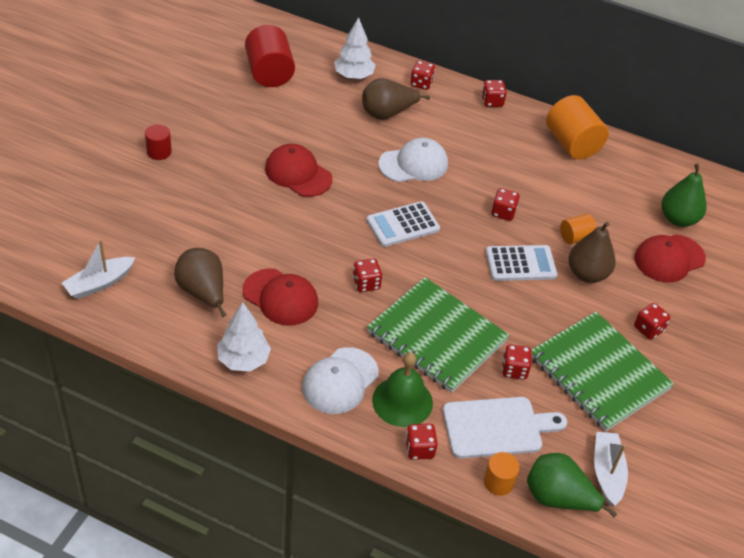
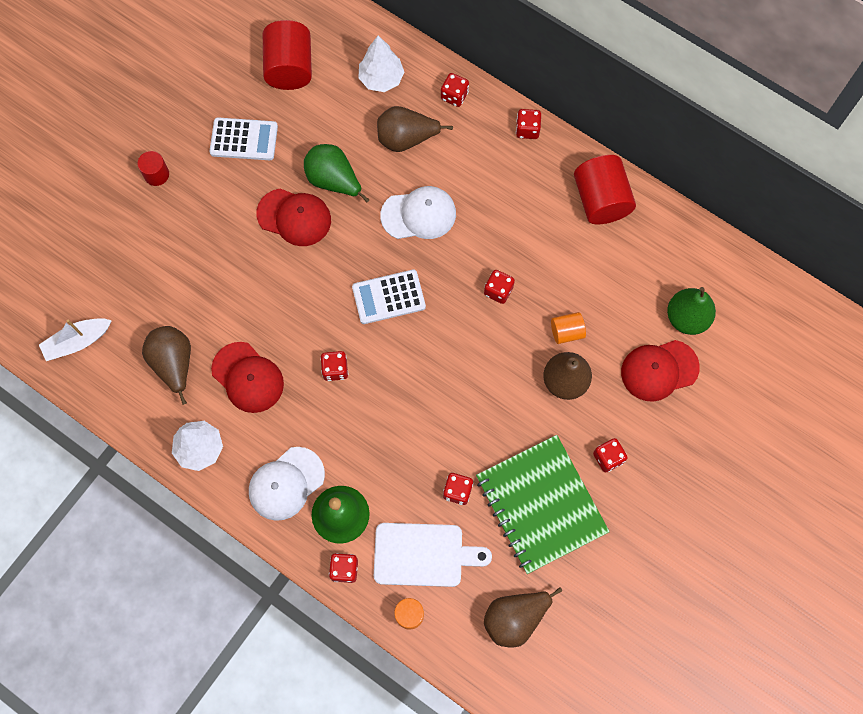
camera: 15 degrees right, 25 degrees up
(298, 173) = (294, 217): red cap -> red cap turned 150 degrees clockwise
(437, 336) = (391, 442): green notebook -> none
(520, 264) = (498, 360): white calculator -> white calculator (244, 139)
(558, 498) = (460, 639): green pear -> green pear (334, 181)
(572, 144) = (601, 200): orange cylinder -> red cylinder
(607, 473) = (515, 618): white boat -> brown pear

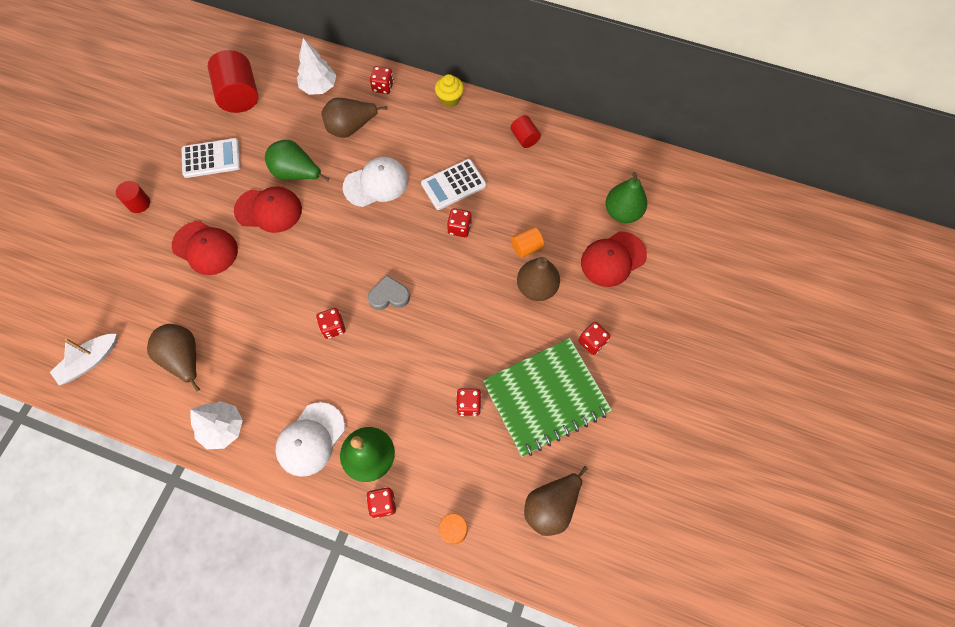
camera: 15 degrees left, 5 degrees down
(248, 377) = (255, 354): red cap -> red cap (205, 248)
(388, 297) = (366, 255): white calculator -> white calculator (453, 185)
(402, 349) = (389, 296): none -> grey heart
(423, 555) = (452, 471): white cutting board -> none
(527, 129) = (449, 99): red dice -> yellow cupcake
(541, 504) = (546, 397): green notebook -> green notebook turned 75 degrees counterclockwise
(601, 200) = (524, 138): red cylinder -> red cylinder, size x0.53

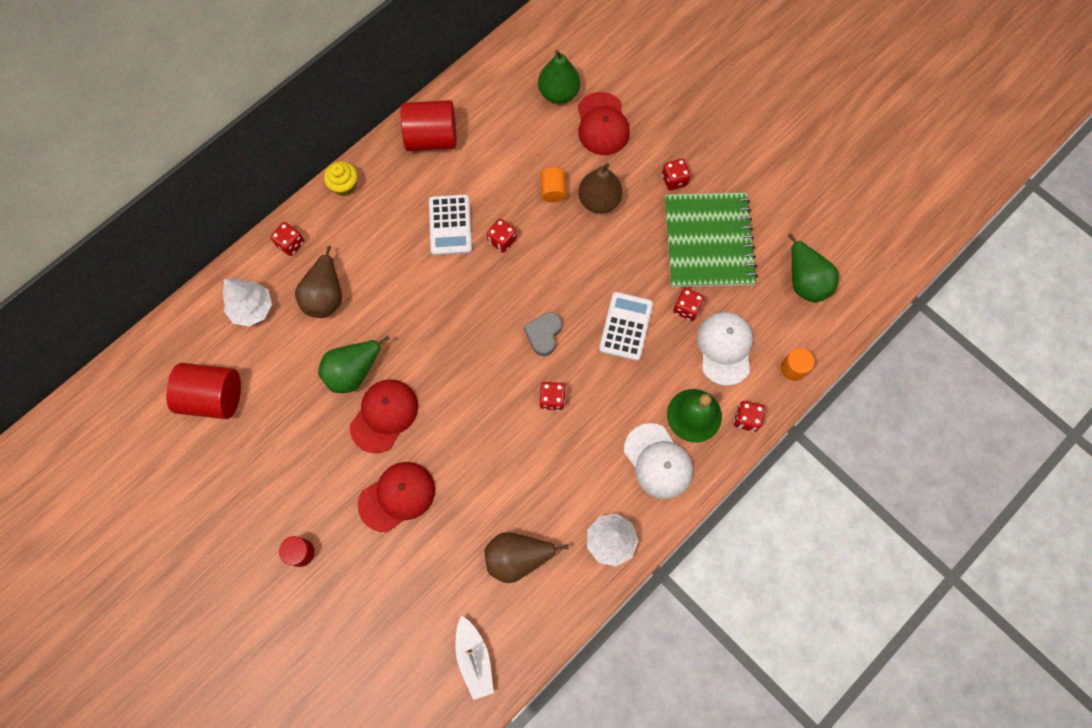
camera: 65 degrees left, 5 degrees up
(211, 158) = (284, 455): white calculator -> white calculator (625, 326)
(376, 183) = (409, 297): white cap -> white cap (725, 348)
(524, 138) = (431, 138): red cylinder -> red cylinder, size x1.90
(551, 506) = (805, 281): brown pear -> green pear

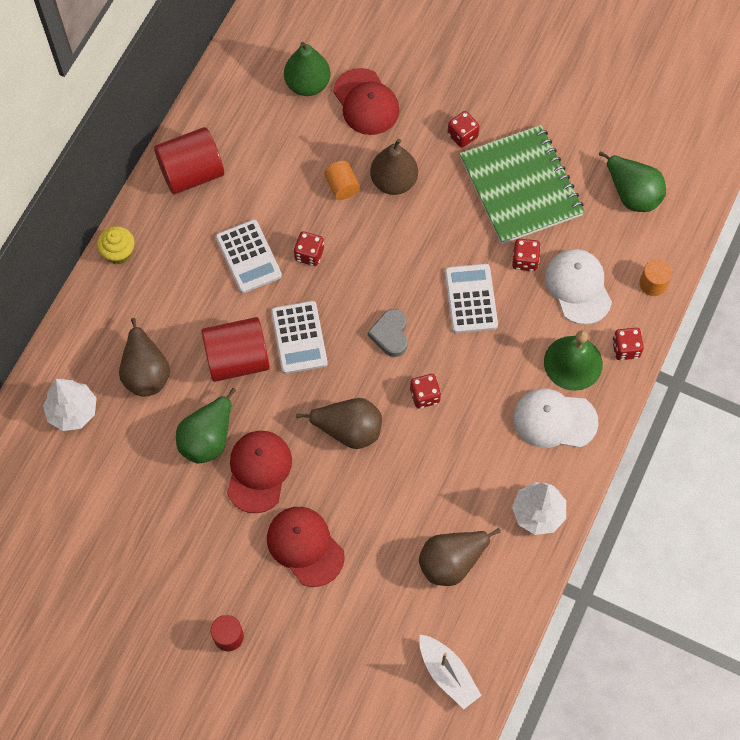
camera: 20 degrees left, 5 degrees down
(213, 397) = (69, 515): red cylinder -> red cylinder (237, 359)
(291, 244) = (86, 331): red dice -> none
(397, 496) = (305, 546): red cap -> red cap turned 75 degrees counterclockwise
(465, 310) = (299, 337): none -> white calculator
(474, 406) = (348, 430): none -> brown pear
(658, 461) = (554, 420): white cap -> white cap turned 150 degrees clockwise

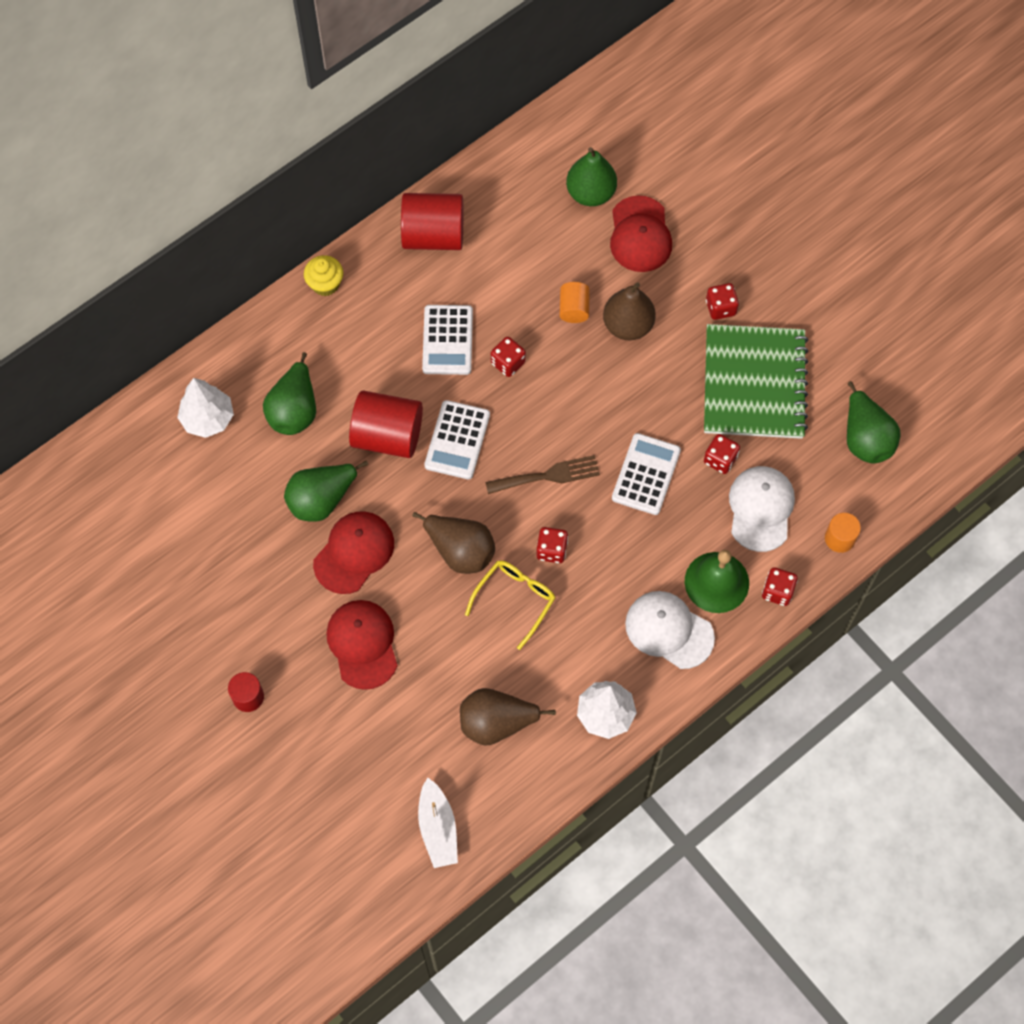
camera: 25 degrees right, 0 degrees up
(146, 372) = (294, 410): brown pear -> green pear
(390, 335) = (548, 476): grey heart -> brown fork
(415, 451) = (515, 600): none -> yellow glasses

